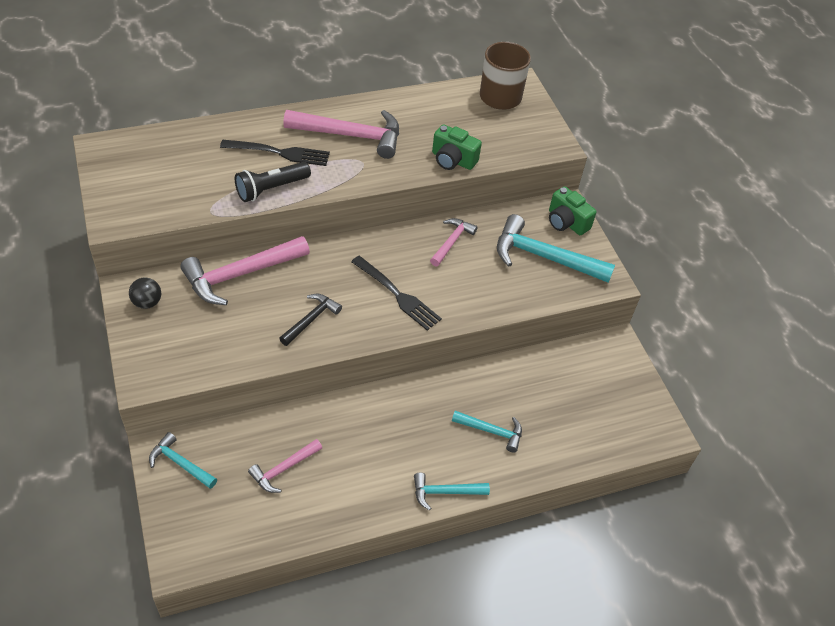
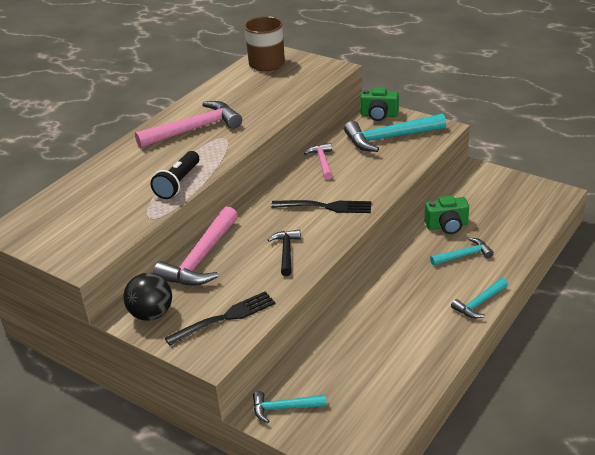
camera: 30 degrees left, 15 degrees down
(147, 302) = (151, 314): black ball -> black ball, size x1.56
(279, 153) = (155, 163): black fork -> black fork (224, 318)
(283, 469) = (361, 362): pink hammer -> none
(453, 160) = (281, 107): green camera -> green camera (447, 226)

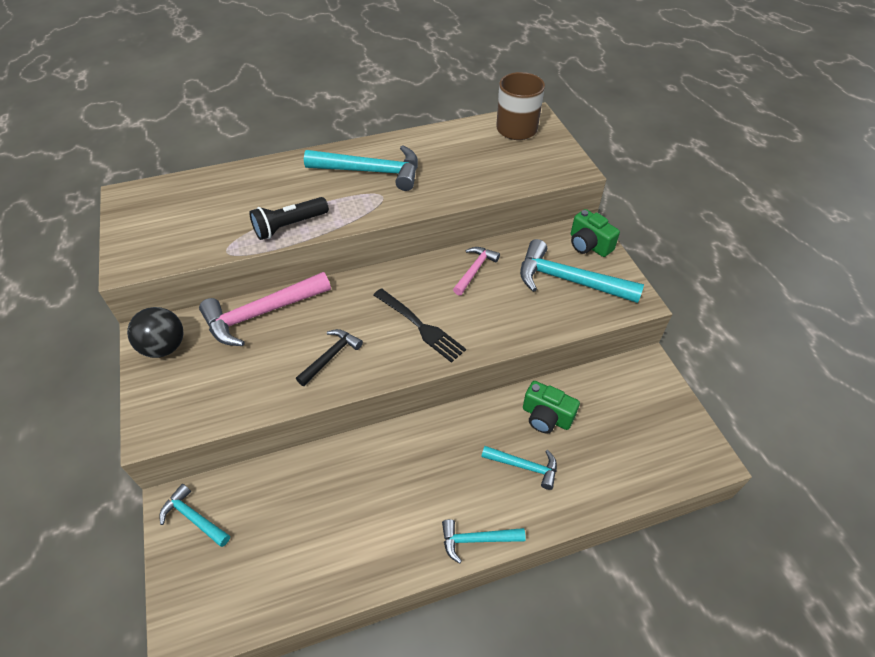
camera: 35 degrees right, 15 degrees up
(194, 129) = (371, 171): pink hammer -> turquoise hammer
(224, 318) = (205, 395): black fork -> none

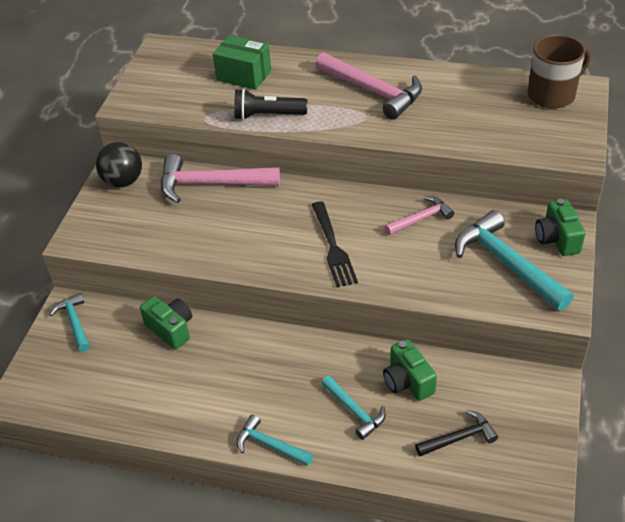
camera: 35 degrees right, 5 degrees down
(237, 196) = (244, 75): none -> green box
(303, 474) = (171, 329): none -> green camera
(331, 356) = (241, 240): black hammer -> black hammer (459, 437)
(371, 171) = (373, 91): turquoise hammer -> pink hammer

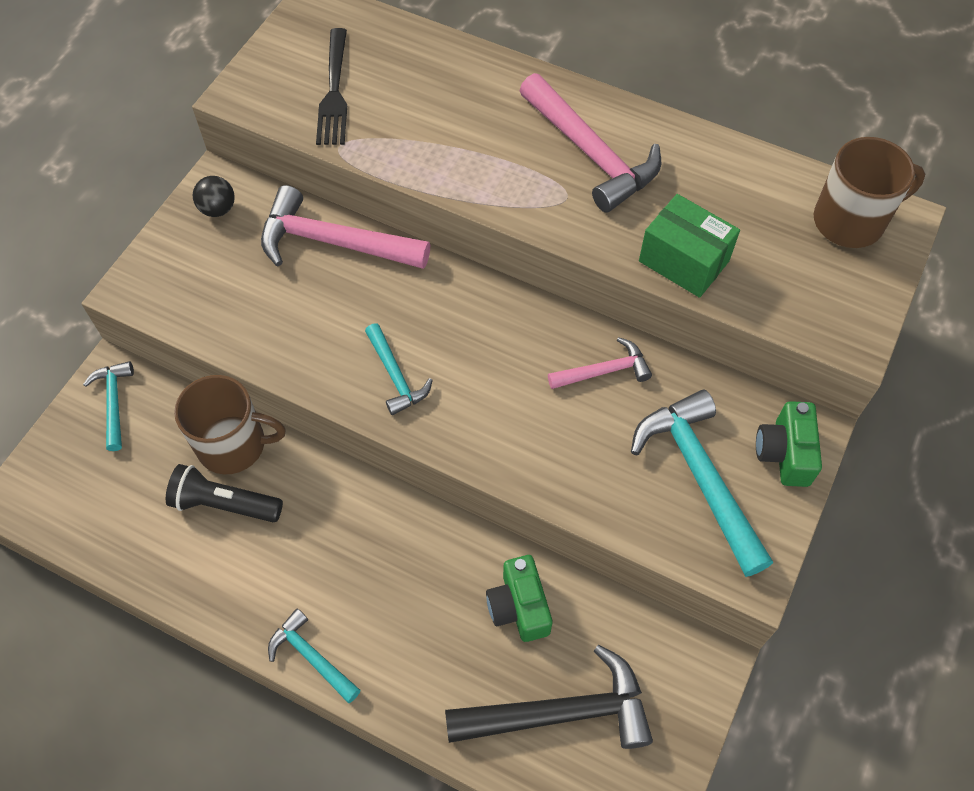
camera: 10 degrees right, 15 degrees up
(123, 181) = (218, 209): black ball -> black ball, size x0.64
(171, 329) = (234, 444): green camera -> brown mug
(244, 75) = (416, 82): green box -> green box (683, 261)
(267, 115) = (428, 162): black flashlight -> black flashlight (224, 504)
(332, 246) = (468, 388): black fork -> black fork (334, 91)
(355, 411) = (436, 634): turquoise hammer -> turquoise hammer (396, 376)
(459, 437) = (560, 712): black hammer -> black hammer, size x1.81

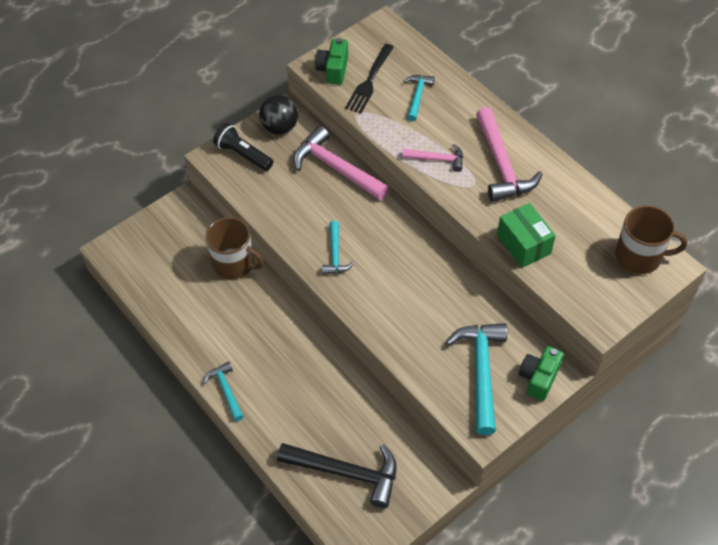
camera: 25 degrees right, 5 degrees down
(114, 402) = (180, 217): turquoise hammer -> turquoise hammer (417, 96)
(218, 209) = (280, 127): black ball -> black ball, size x1.56
(224, 504) = (215, 293): black flashlight -> black flashlight (243, 154)
(519, 607) = (351, 409): green camera -> green camera (333, 70)
(604, 371) = (456, 294): pink hammer -> pink hammer (437, 159)

